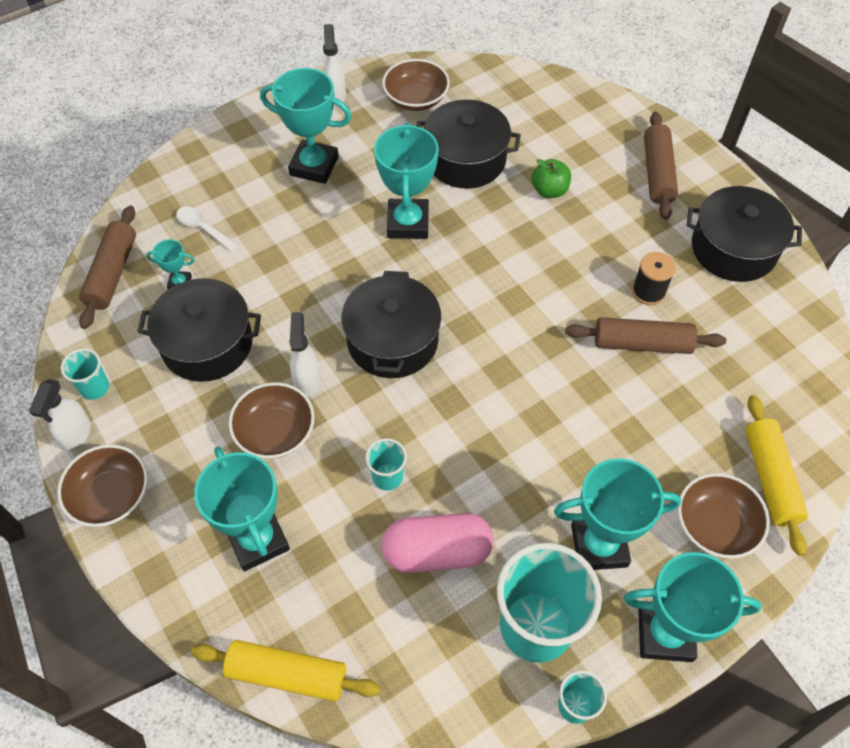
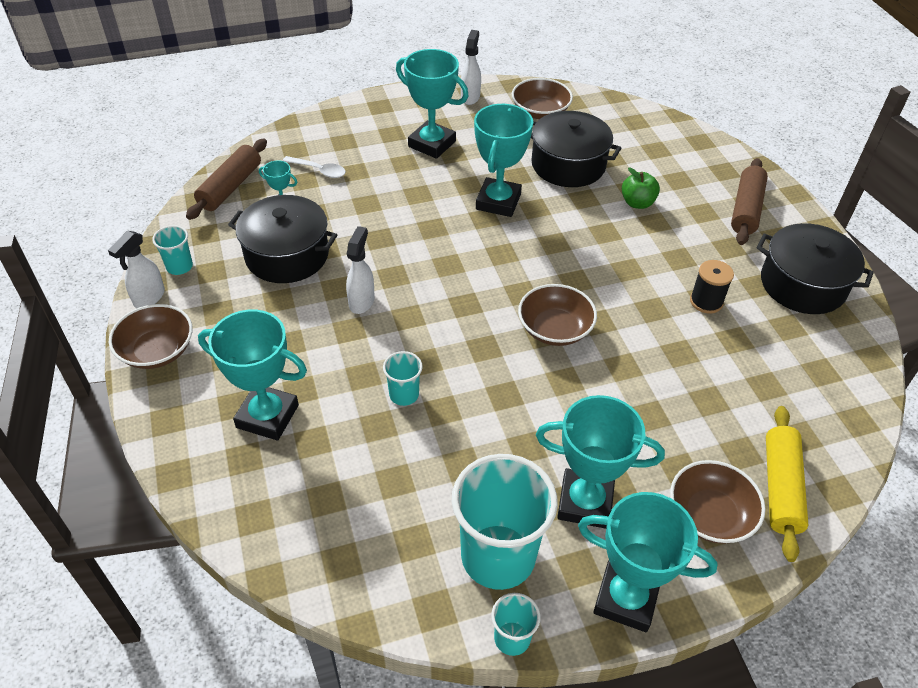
camera: 15 degrees right, 10 degrees down
(203, 228) = (319, 170): white spoon -> white spoon turned 150 degrees clockwise
(258, 540) = (267, 416): turquoise trophy -> turquoise trophy turned 60 degrees counterclockwise
(275, 432) = (318, 335): brown bowl -> brown bowl (555, 329)
(287, 674) = (248, 533): yellow rolling pin -> none
(392, 340) = (450, 288): black pot -> none
(437, 551) = (426, 467): pink capsule -> none
(642, 343) = (685, 342): brown rolling pin -> none

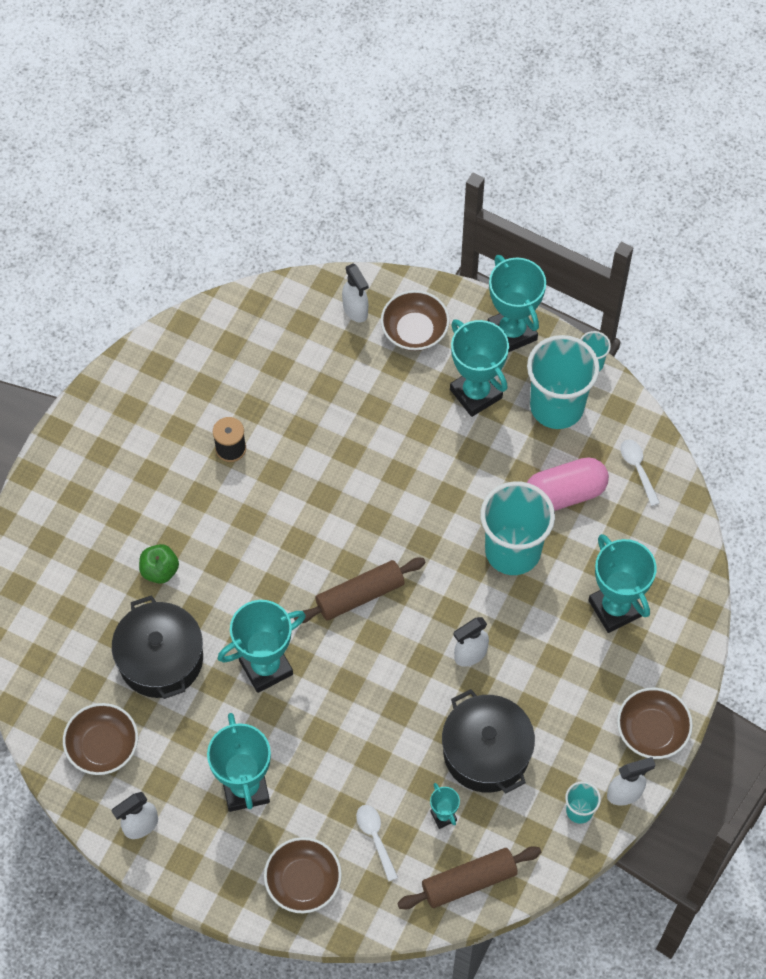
camera: 135 degrees left, 15 degrees up
(355, 560) = (637, 469): none -> white spoon
(404, 395) = (512, 551): turquoise cup -> turquoise cup, size x2.18
(405, 477) = (564, 493): none -> pink capsule
(555, 329) = (360, 516): brown bowl -> brown bowl (303, 881)
(746, 209) = (87, 493): brown rolling pin -> brown rolling pin (360, 595)
(781, 488) = (355, 310): yellow rolling pin -> white spray bottle
(803, 284) = (146, 404): black pot -> none

